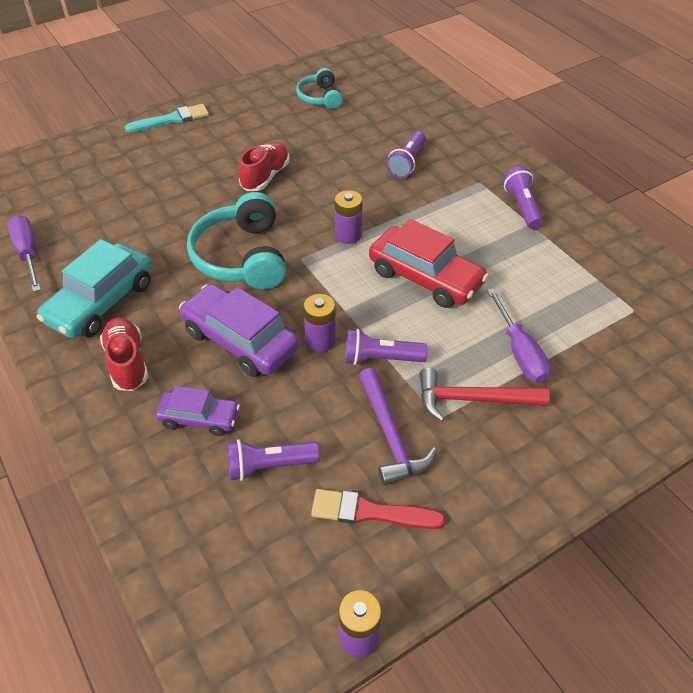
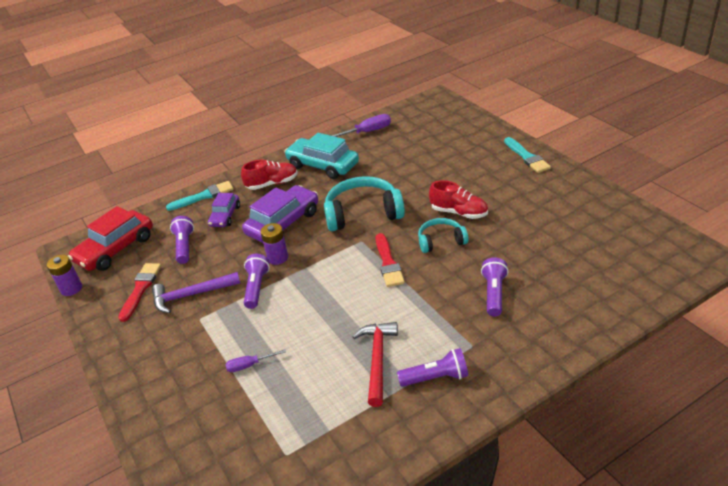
camera: 95 degrees right, 10 degrees down
(126, 460) = (203, 196): none -> turquoise brush
(320, 97) = (590, 230): turquoise headphones -> turquoise headphones (441, 241)
(348, 235) = (388, 263): purple battery -> red brush
(407, 163) = (494, 293): purple flashlight -> purple flashlight turned 75 degrees clockwise
(425, 277) = (337, 309): red car -> red car (116, 249)
(473, 399) = (210, 336): red hammer -> red hammer (377, 360)
(519, 352) = (249, 365): purple screwdriver -> purple screwdriver, size x0.60

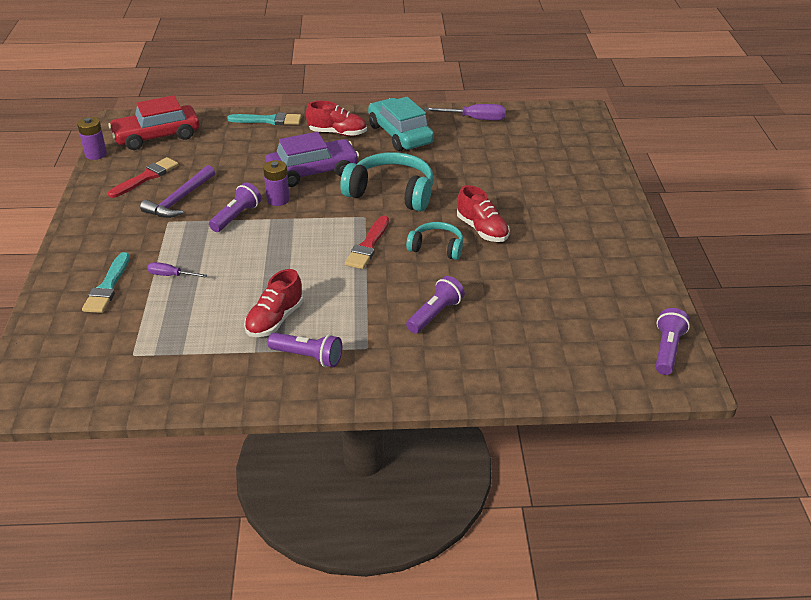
camera: 25 degrees right, 0 degrees up
(184, 246) = (212, 157): purple flashlight -> purple flashlight (667, 350)
(191, 295) = (179, 200): purple hammer -> purple hammer turned 75 degrees counterclockwise
(225, 216) = (270, 145): purple car -> none
(377, 360) = (275, 320): red hammer -> red shoe
(527, 157) = (611, 206): turquoise brush -> turquoise brush (108, 287)

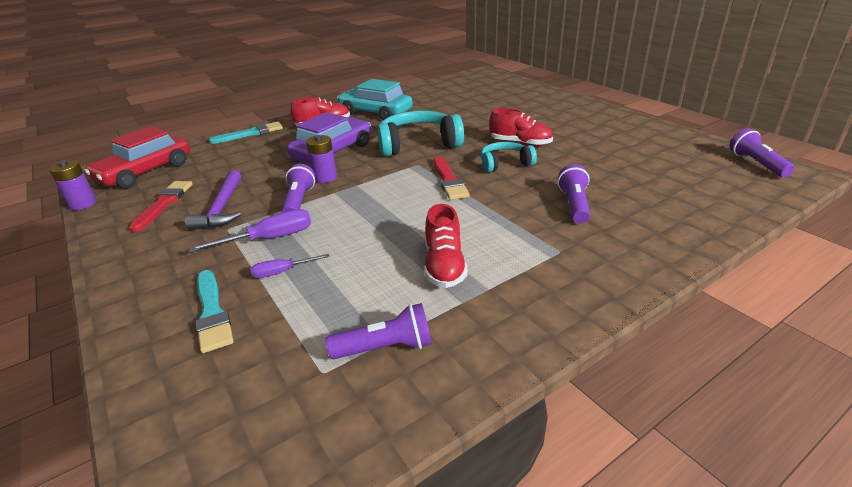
camera: 30 degrees left, 5 degrees down
(308, 357) = (521, 283): purple flashlight -> purple flashlight (386, 347)
(475, 119) = (419, 92): purple screwdriver -> purple screwdriver (270, 239)

